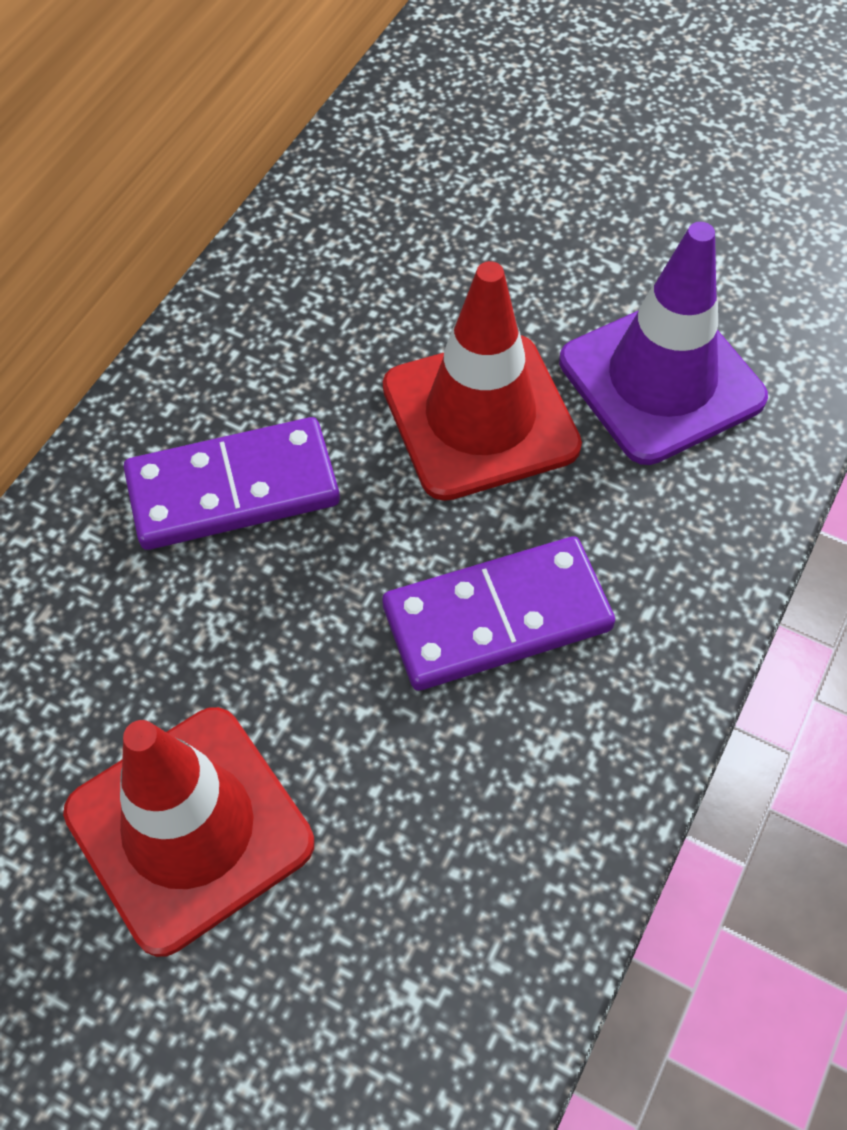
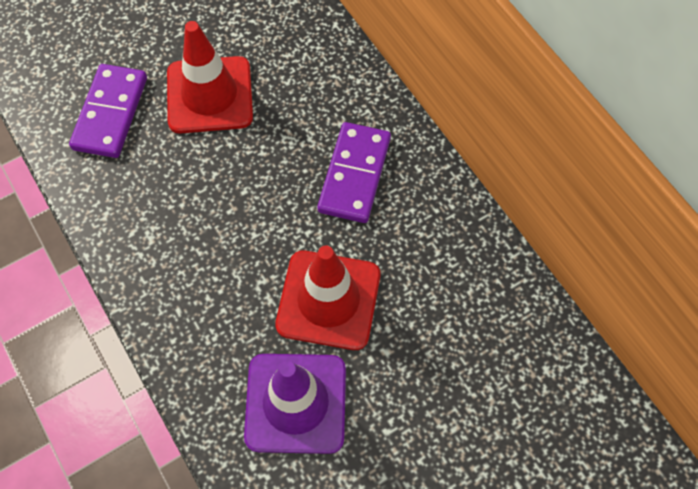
camera: 120 degrees right, 5 degrees up
(497, 618) = (218, 246): purple domino -> purple domino (110, 113)

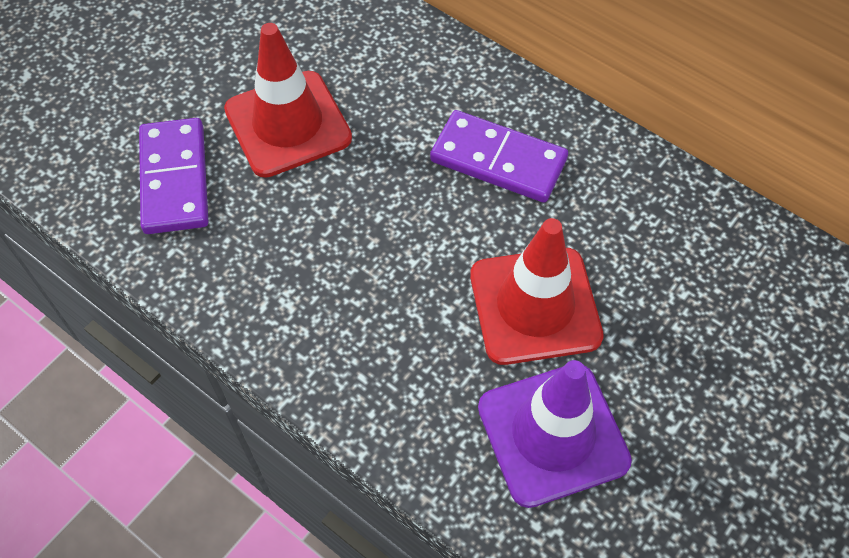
camera: 20 degrees left, 5 degrees down
(354, 174) = (498, 160): purple domino -> purple domino turned 60 degrees counterclockwise

